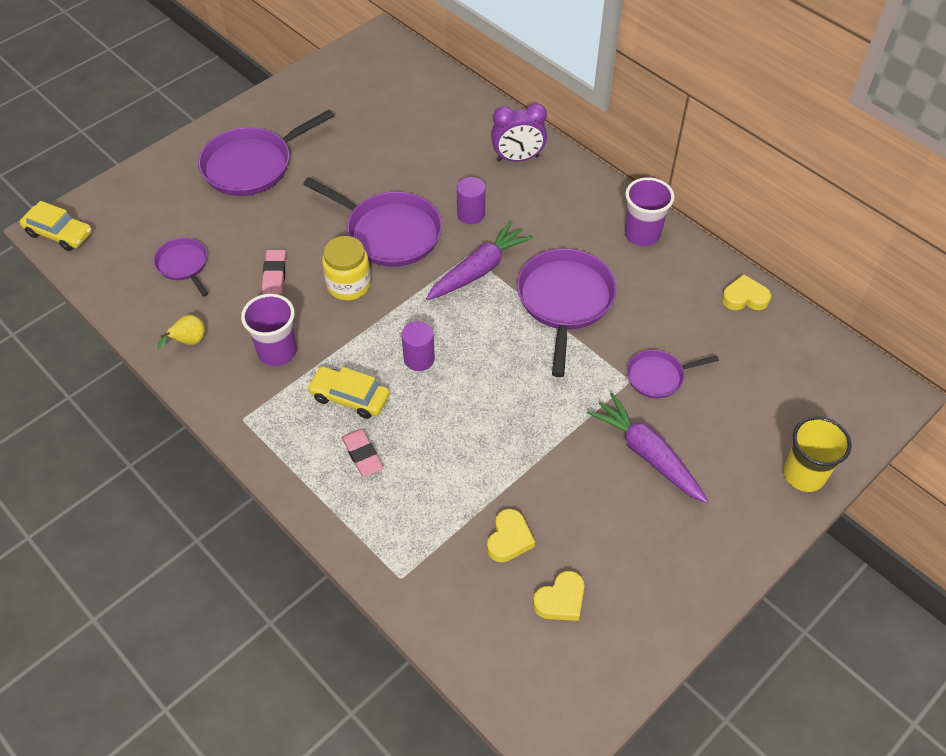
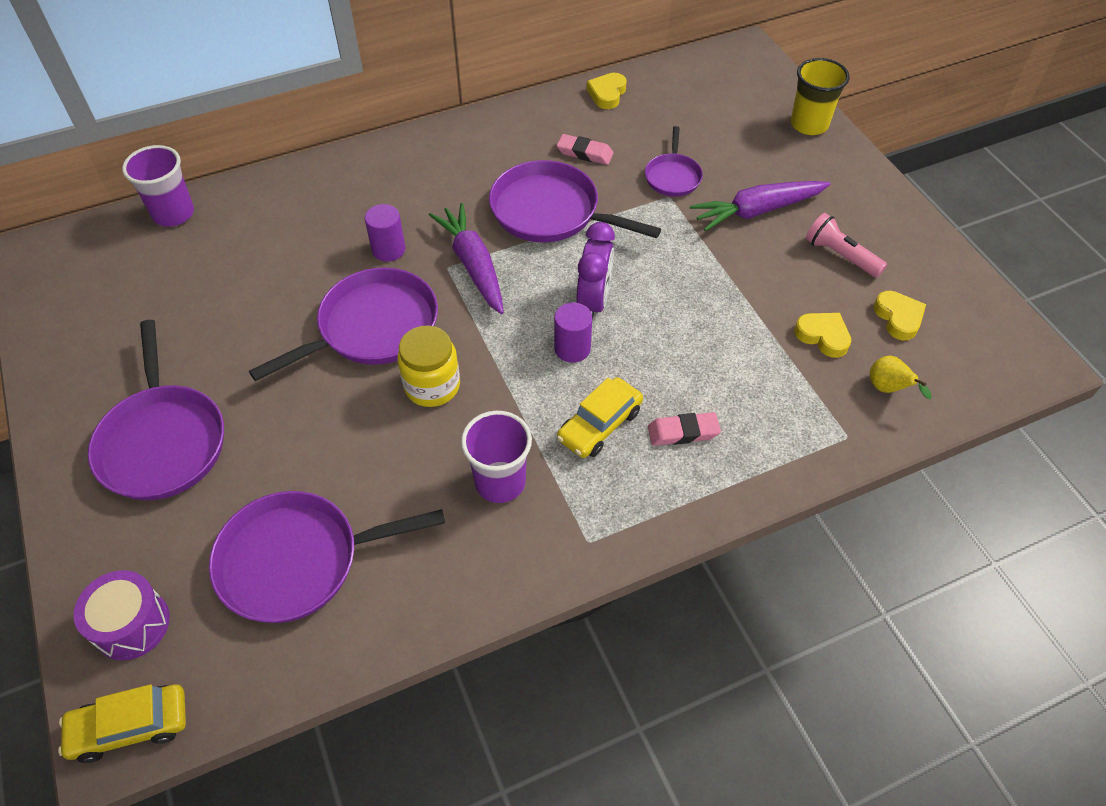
camera: 70 degrees left, 0 degrees up
(59, 234) = (130, 726): yellow car -> yellow car turned 150 degrees counterclockwise
(121, 207) = (132, 624): none -> purple drum
(183, 265) = (297, 561): purple pan -> purple pan, size x1.83
(189, 342) = (438, 580): yellow pear -> yellow pear (888, 389)
(275, 275) = (374, 458): pink eraser -> pink eraser (585, 153)
(517, 158) = (330, 189): purple clock -> purple clock (593, 302)
(621, 536) = (840, 256): none -> pink flashlight
(642, 234) = (495, 132): purple cup -> purple cup (173, 214)

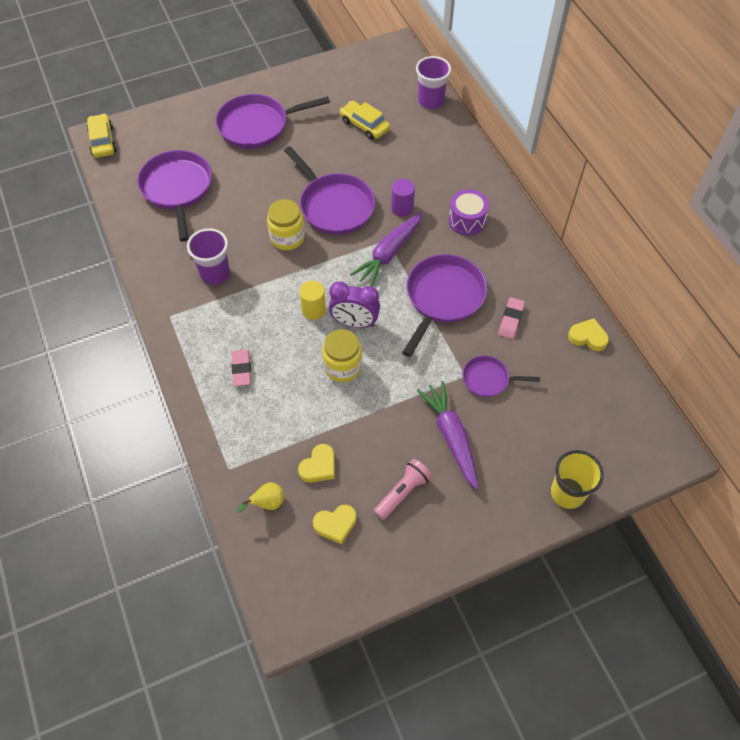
camera: 90 degrees right, 5 degrees up
(132, 624) = (152, 133): purple drum -> purple drum (467, 220)
(473, 265) = (388, 254): purple carrot -> purple carrot turned 150 degrees clockwise
(572, 348) = (313, 310): purple cylinder -> yellow cylinder
(599, 425) = (251, 323): yellow car -> yellow car (364, 125)
(667, 314) = (342, 366): none -> yellow jar

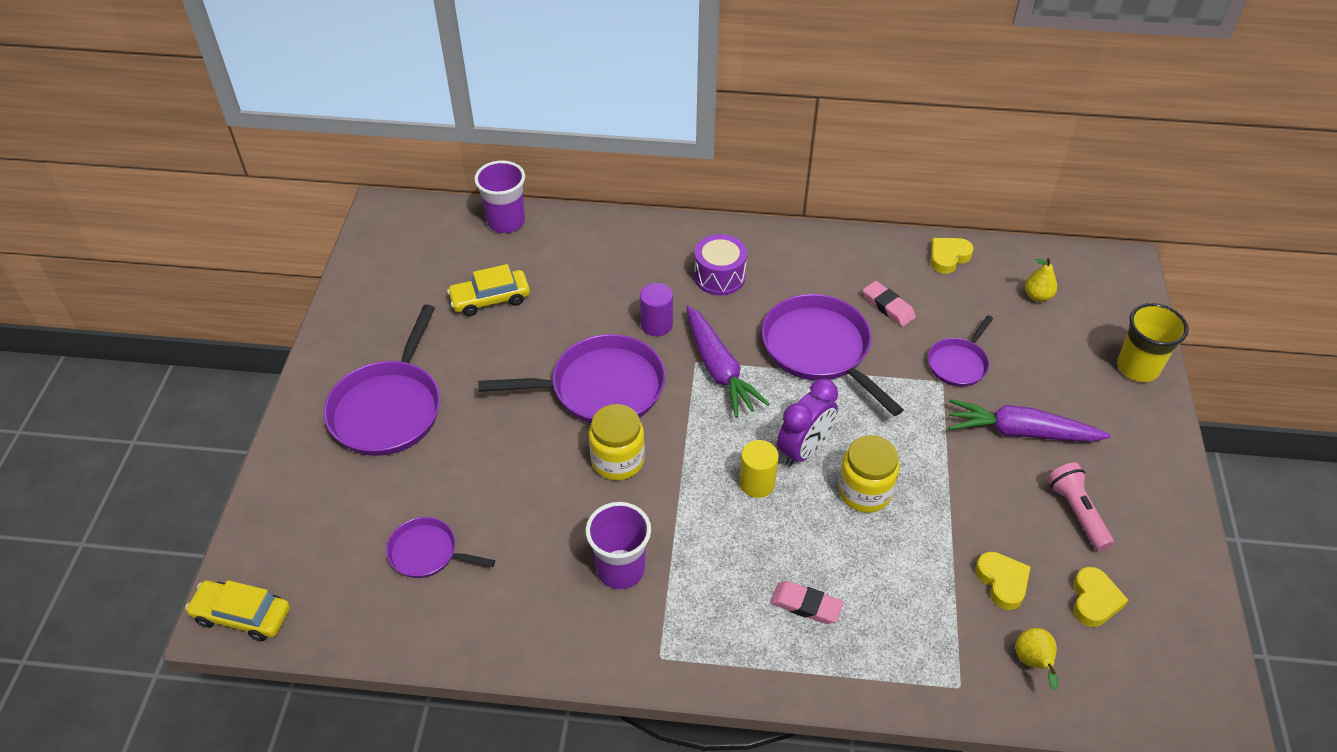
camera: 60 degrees left, 10 degrees down
(177, 189) = (427, 552): purple pan -> purple pan, size x0.55
(592, 405) = (1037, 296): none -> yellow pear

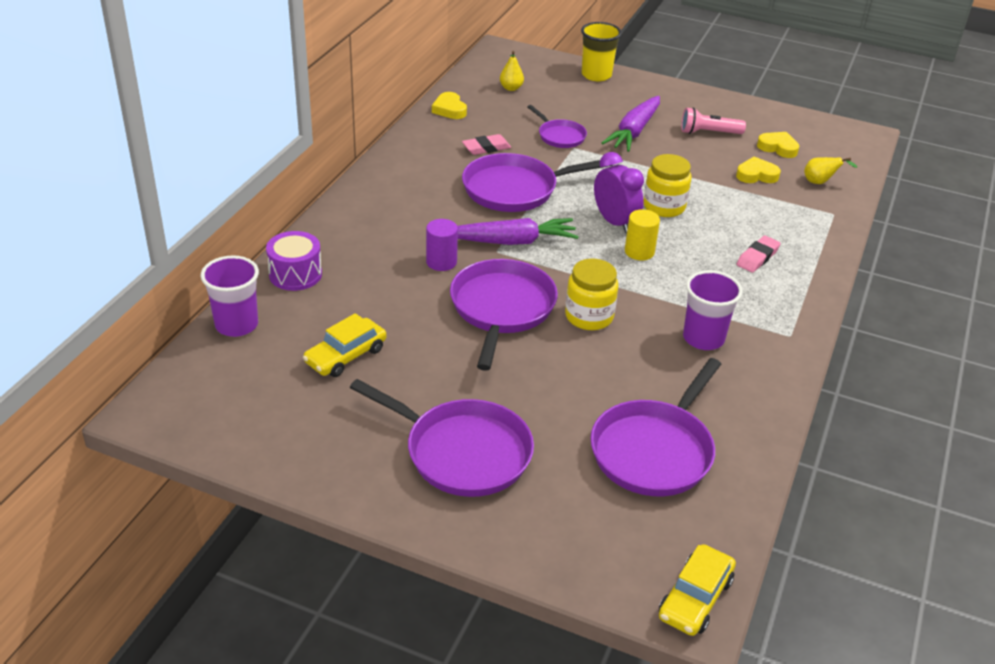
camera: 75 degrees left, 10 degrees down
(427, 552) = (654, 451): purple pan -> purple pan, size x1.83
(490, 299) = (345, 356): yellow car -> yellow car turned 45 degrees clockwise
(719, 276) = (402, 216): purple drum -> purple drum (295, 274)

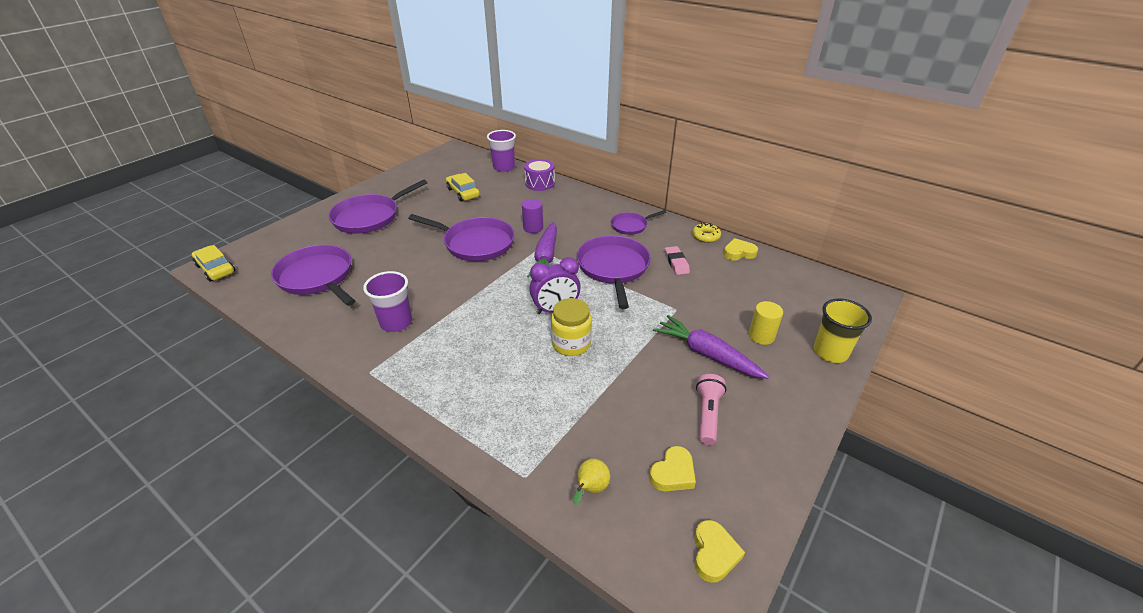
camera: 105 degrees right, 0 degrees up
(420, 129) = (705, 236): none -> yellow donut
(511, 88) = (785, 290): yellow pear -> none
(560, 136) = (696, 304): purple pan -> purple pan (630, 226)
(589, 316) = (449, 276): yellow jar -> none
(639, 252) = (511, 314): yellow cylinder -> yellow cylinder (761, 336)
(756, 175) = (614, 431): yellow heart -> yellow heart (714, 554)
(757, 257) = (475, 385): pink eraser -> none

